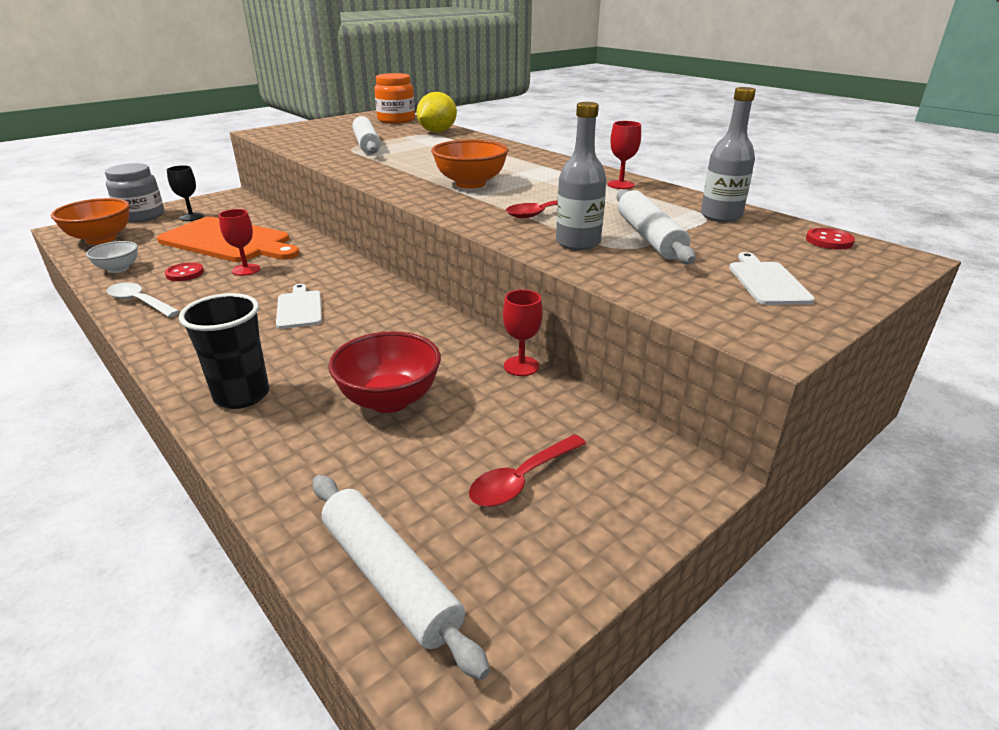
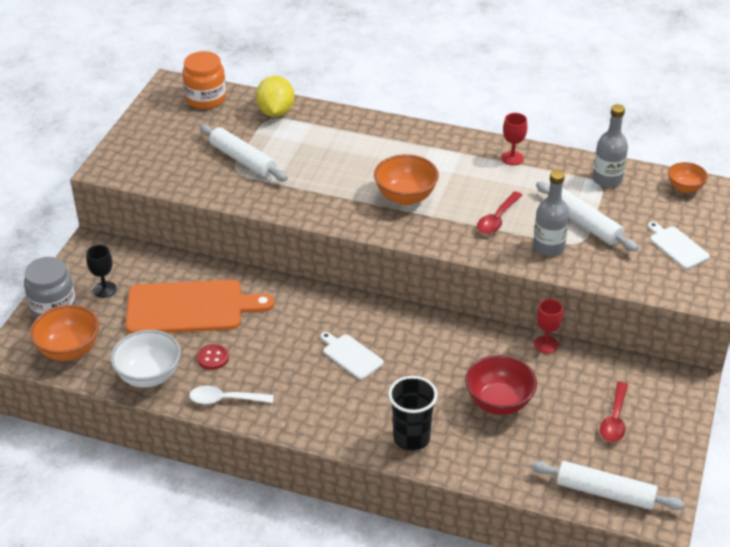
camera: 30 degrees left, 10 degrees up
(118, 269) = (149, 376): white bowl -> white bowl, size x1.64
(246, 270) = (256, 334): red goblet -> none
(829, 241) = (685, 188): red button -> orange bowl

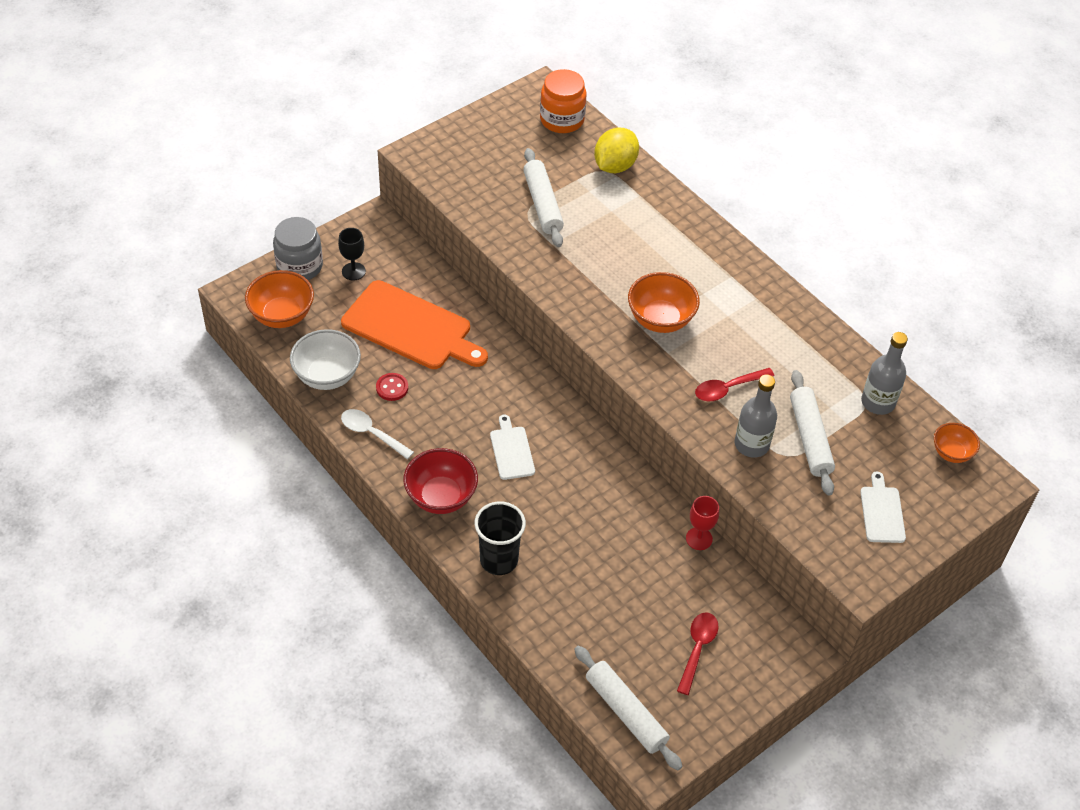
camera: 30 degrees right, 10 degrees up
(499, 402) = (605, 571): red bowl -> red bowl (441, 497)
(512, 158) = (801, 330): red goblet -> none
(614, 419) = (697, 649): red spoon -> red spoon turned 150 degrees clockwise

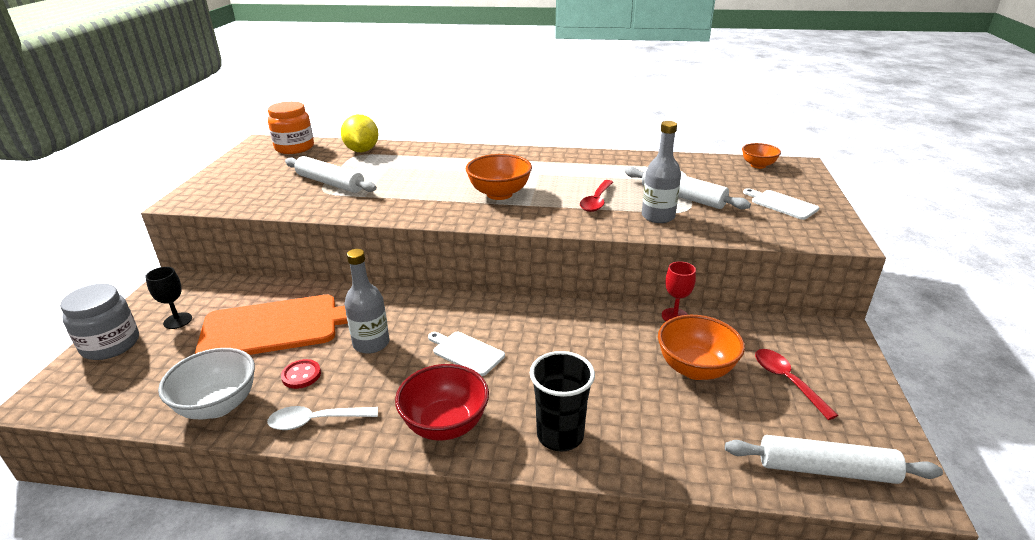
camera: 40 degrees left, 20 degrees down
(282, 315) = (118, 389): orange bowl -> orange bowl (695, 368)
(878, 402) = (685, 166): grey bottle -> grey bottle (371, 343)

